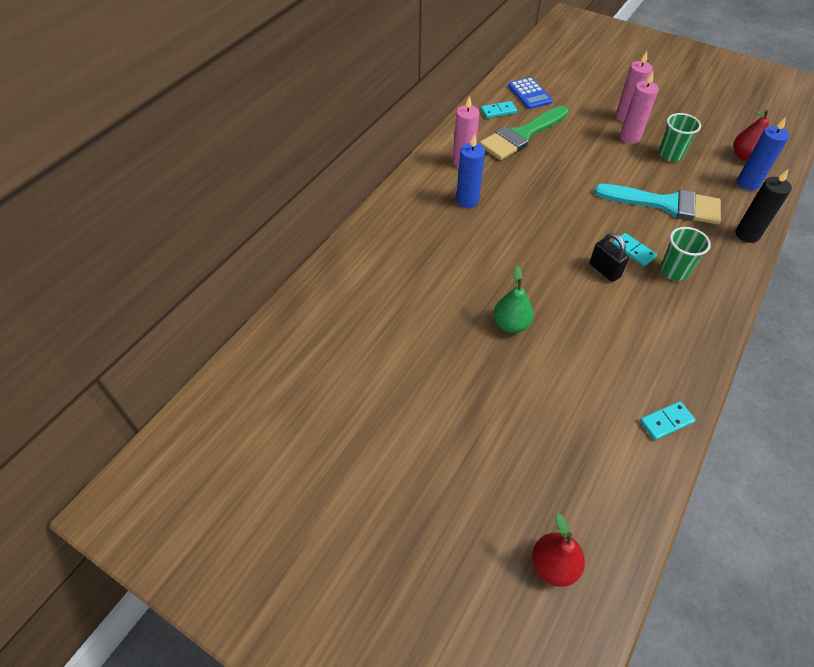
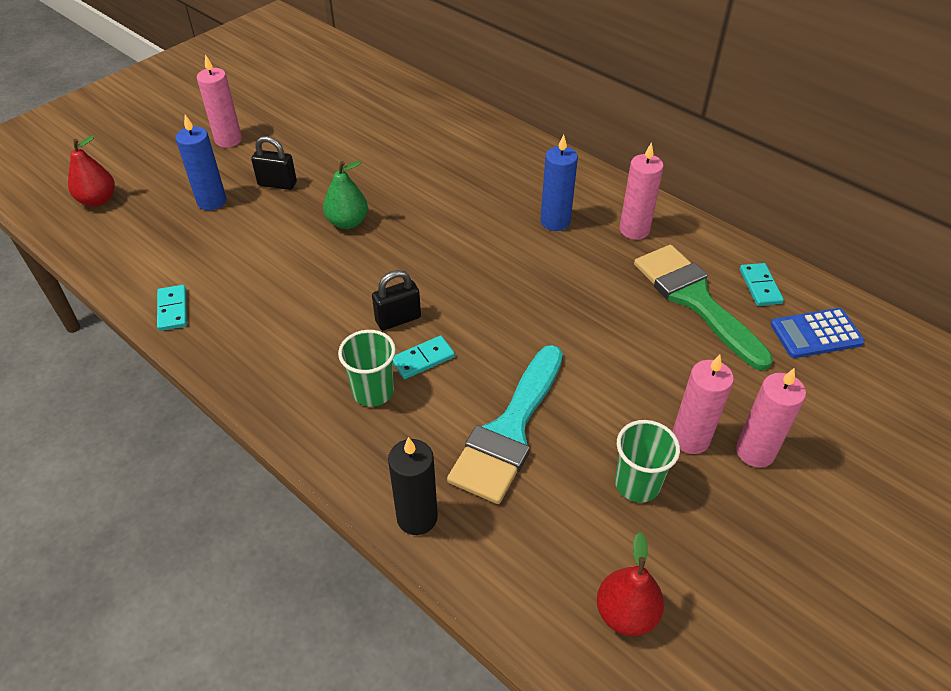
camera: 100 degrees right, 5 degrees down
(411, 465) = (228, 140): none -> pink candle
(474, 393) = (277, 184): none -> black padlock
(748, 183) = (543, 581): blue candle -> blue candle (211, 201)

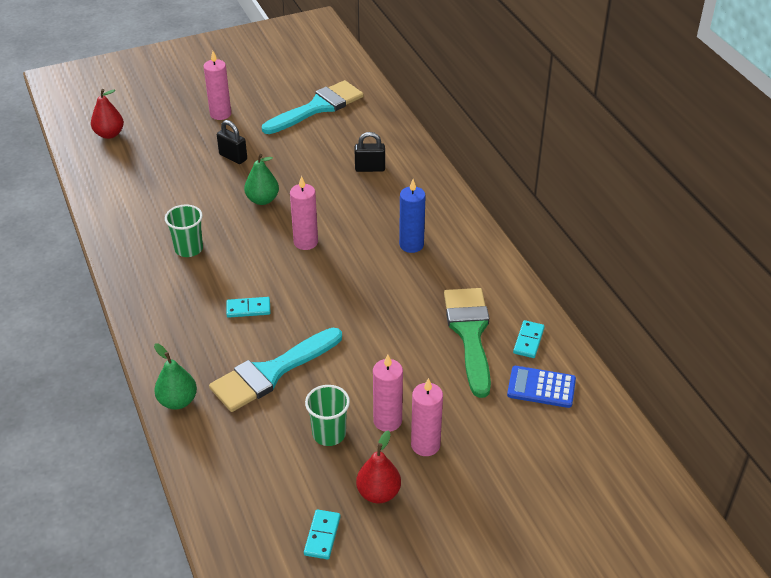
camera: 25 degrees right, 5 degrees down
(173, 309) = (113, 224): turquoise domino -> turquoise domino (322, 536)
(211, 201) = (181, 157): blue candle -> none
(340, 104) = (318, 107): none -> turquoise brush
(373, 391) = (202, 318): green cup -> green cup (189, 249)
(398, 319) = (250, 277): black padlock -> black padlock (370, 168)
(417, 517) = (178, 401): black candle -> green pear
(626, 613) = (263, 501): red pear -> red pear (378, 493)
(634, 230) = (466, 269): pink candle -> pink candle (305, 242)

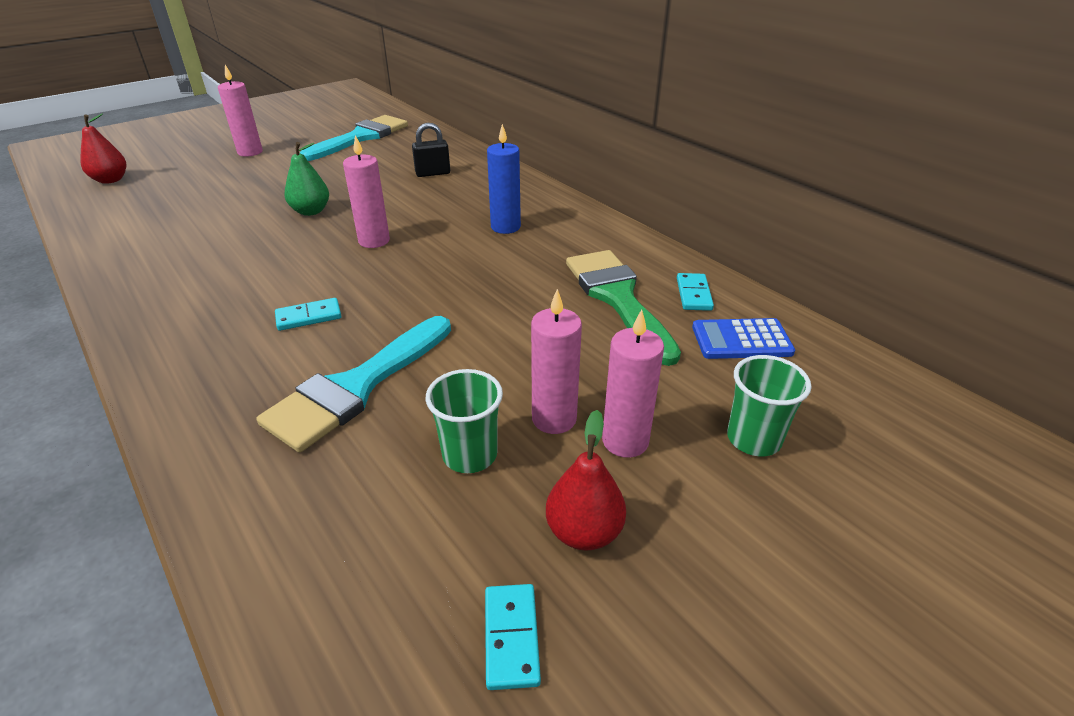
camera: 15 degrees left, 5 degrees down
(178, 401) = (204, 454): green pear -> none
(189, 249) = (216, 267): green cup -> green cup (753, 439)
(233, 157) = (269, 182): black padlock -> none

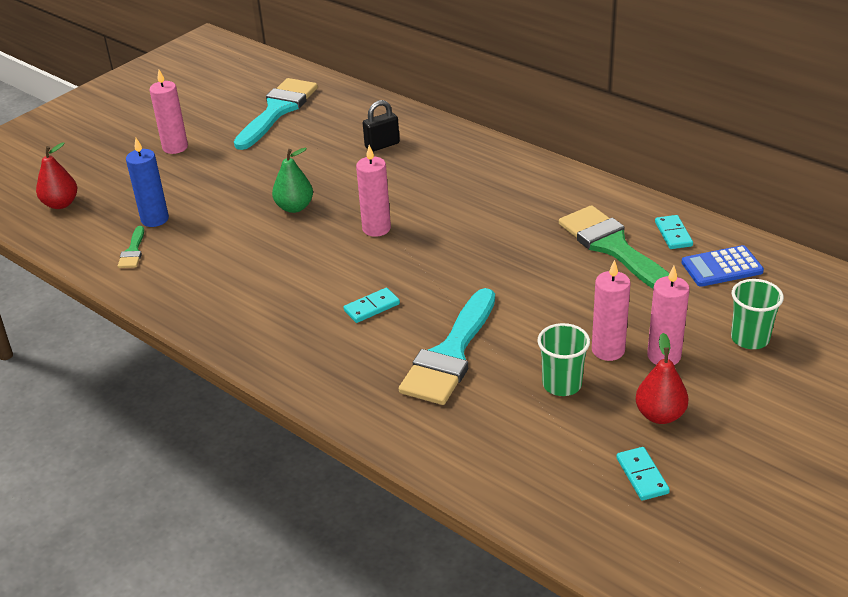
camera: 10 degrees left, 0 degrees up
(129, 226) = (133, 251): none -> green brush
(505, 227) = (486, 195): blue candle -> blue candle (155, 219)

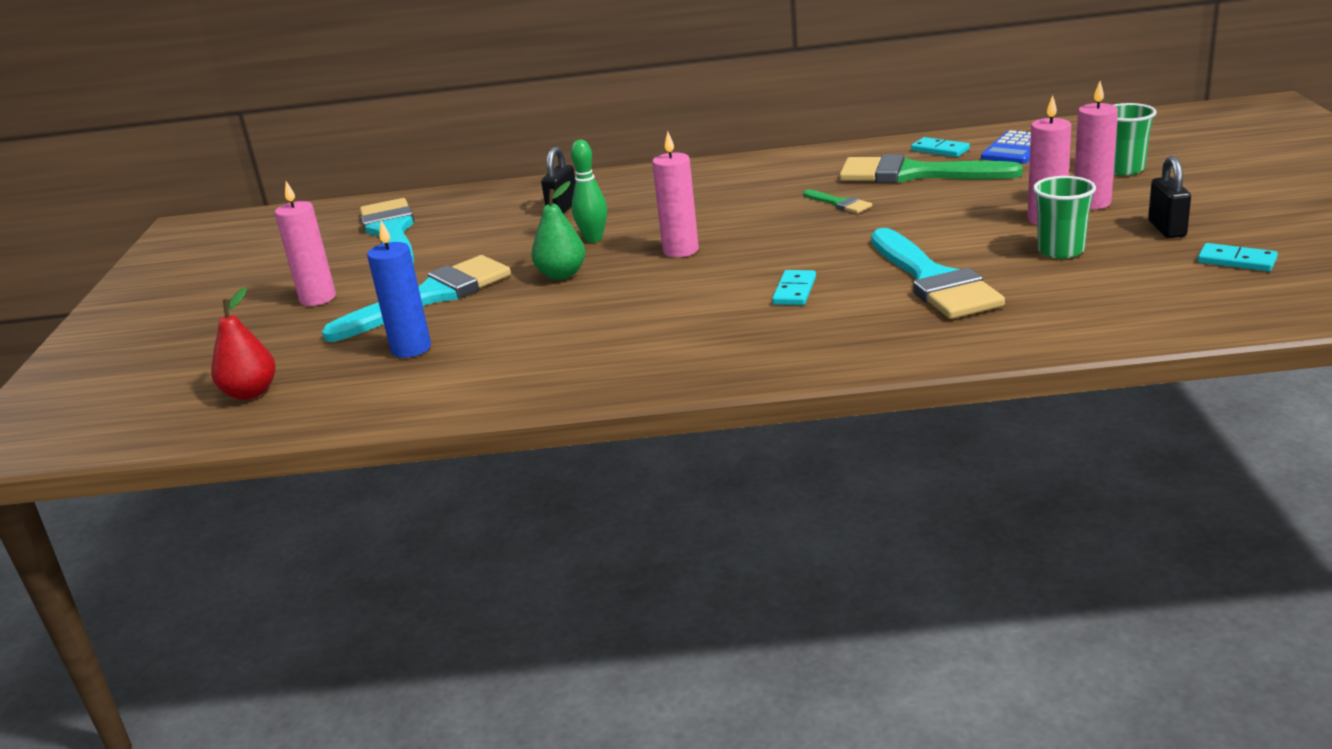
camera: 40 degrees left, 10 degrees down
(133, 251) = (437, 379): green brush -> green brush (839, 203)
(217, 182) = (430, 297): none -> turquoise brush
(354, 186) = (593, 239): none -> green bowling pin
(660, 415) = (1167, 229): red pear -> black padlock

